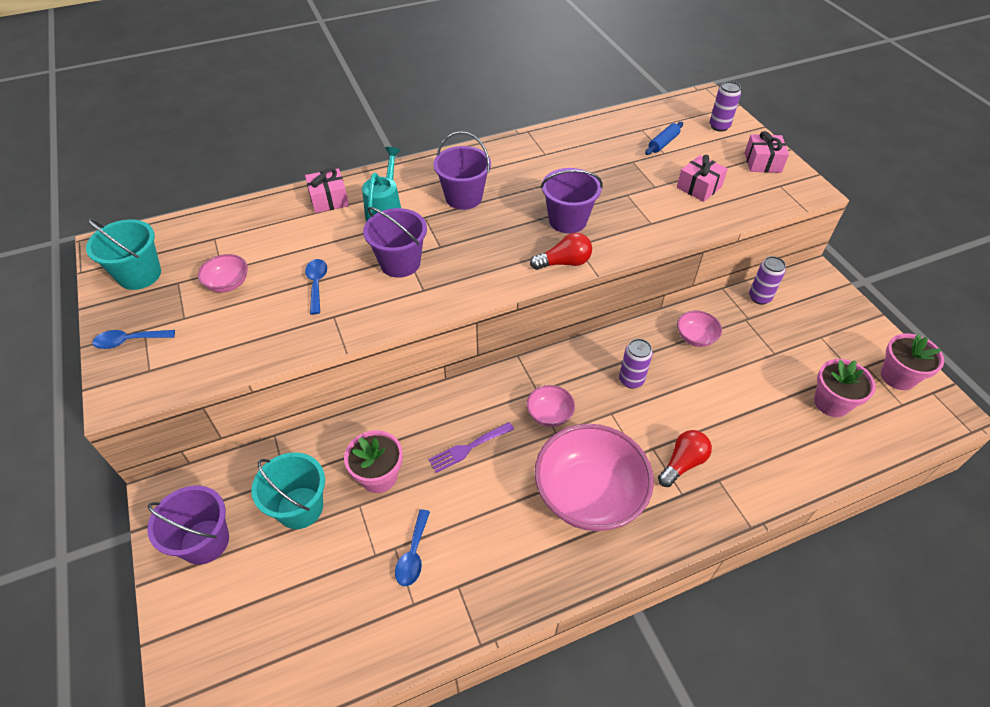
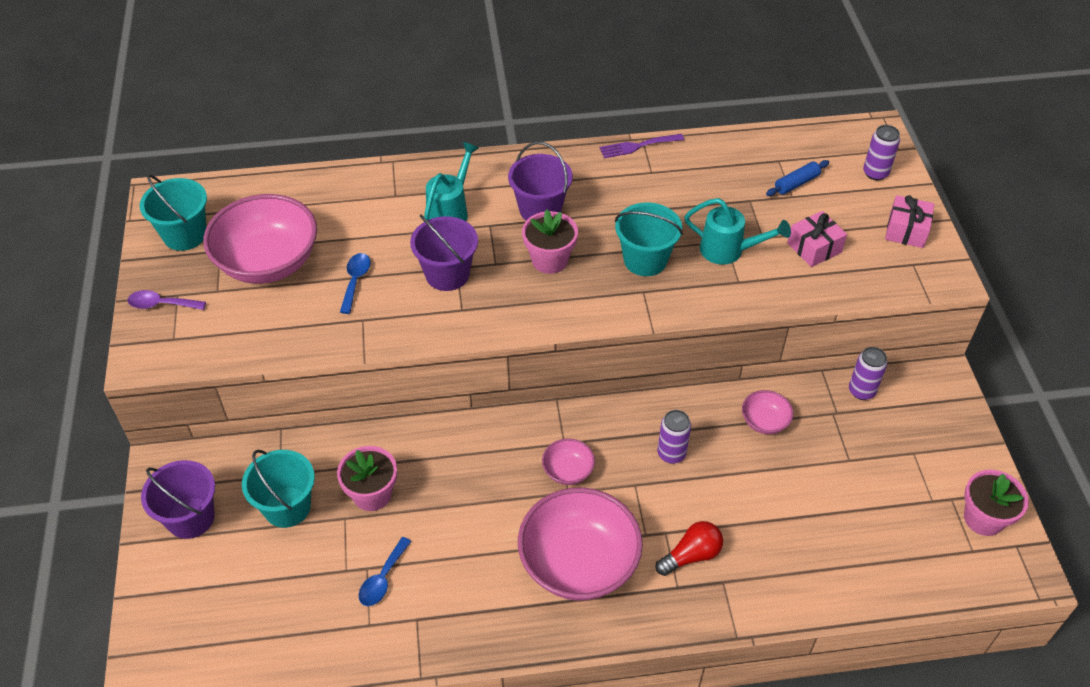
camera: 15 degrees right, 0 degrees up
(129, 341) = (161, 304): blue spoon -> purple spoon
(228, 283) = (268, 262): pink bowl -> pink bowl, size x2.19
(329, 199) = (395, 185): pink gift -> none
(468, 448) = (470, 487): purple fork -> purple fork (637, 146)
(564, 263) = (622, 309): red light bulb -> none
(567, 220) = (645, 260): purple bucket -> turquoise bucket
(632, 201) = (728, 251): none -> turquoise watering can
(831, 403) = (889, 530): pink flower pot -> pink flower pot (549, 260)

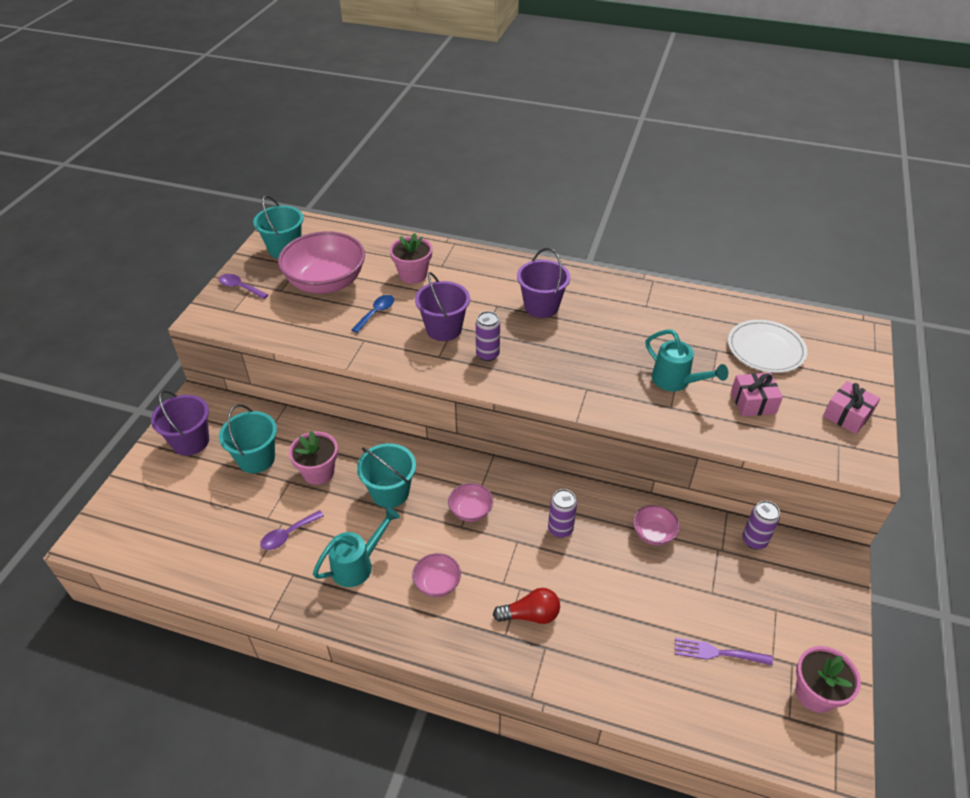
camera: 25 degrees right, 5 degrees down
(383, 579) = (288, 535): blue spoon -> purple spoon
(450, 211) = (474, 288): turquoise watering can -> turquoise watering can (358, 565)
(549, 260) = (526, 343): pink flower pot -> pink flower pot (413, 275)
(579, 563) = (437, 583): pink bowl -> pink bowl, size x0.46
(637, 146) = (646, 285): purple fork -> purple fork (717, 653)
(645, 260) = (602, 366): turquoise bucket -> turquoise bucket (390, 492)
(796, 183) = (765, 349): blue rolling pin -> white plate
(875, 173) = (842, 362): purple can -> purple can (487, 354)

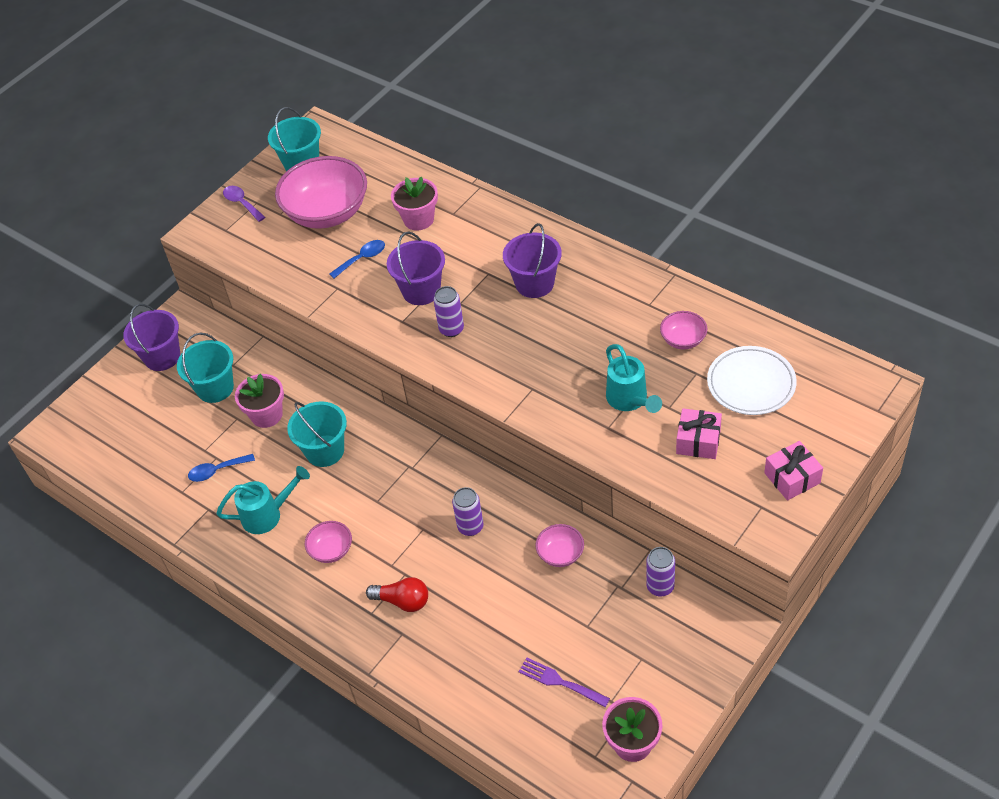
camera: 25 degrees right, 5 degrees up
(288, 535) = (217, 471): purple spoon -> blue spoon
(470, 511) = (392, 487): pink bowl -> pink bowl (683, 340)

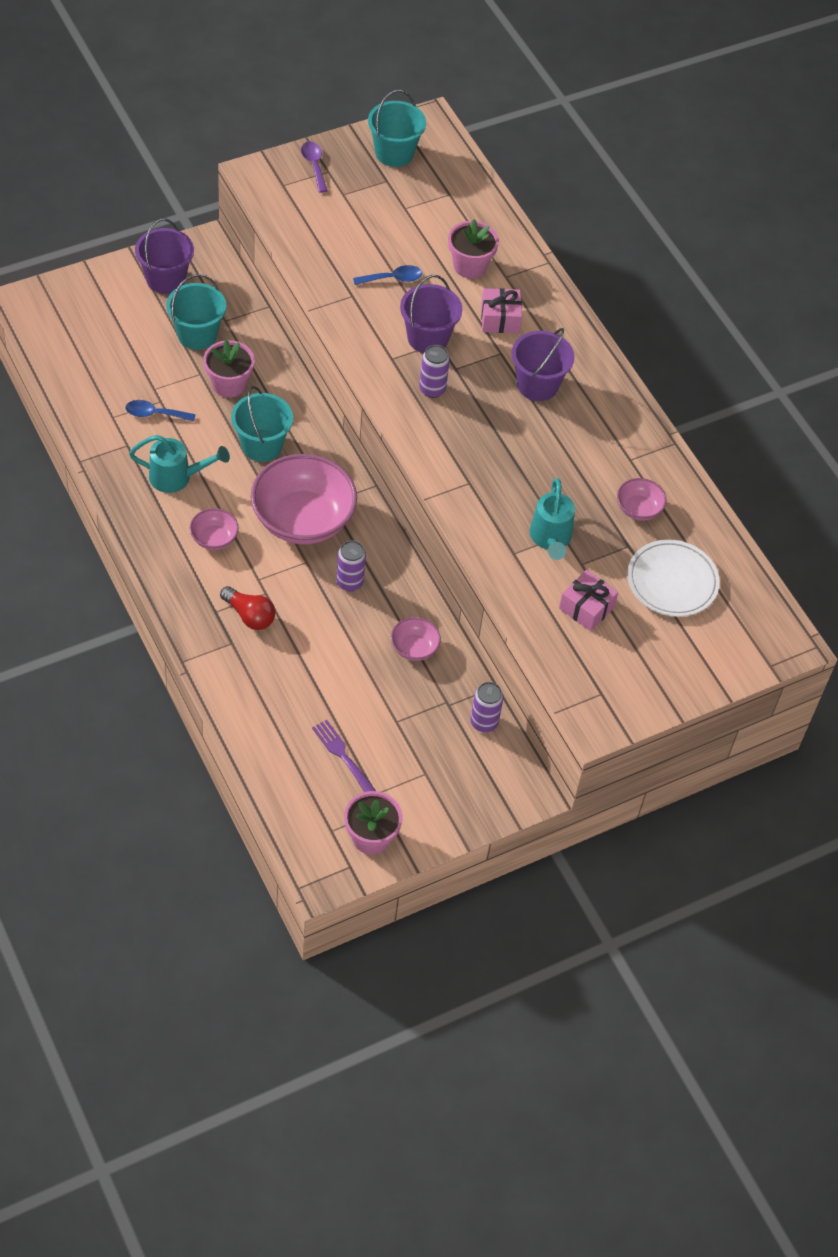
camera: 15 degrees right, 5 degrees up
(327, 213) = (388, 216): pink bowl -> pink bowl (303, 519)
(792, 478) = (647, 683): pink gift -> pink gift (500, 319)

